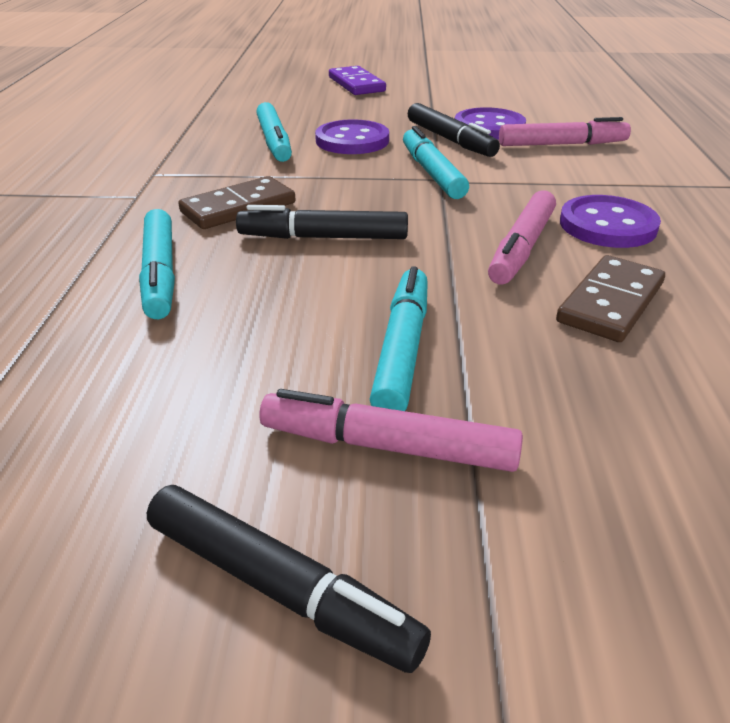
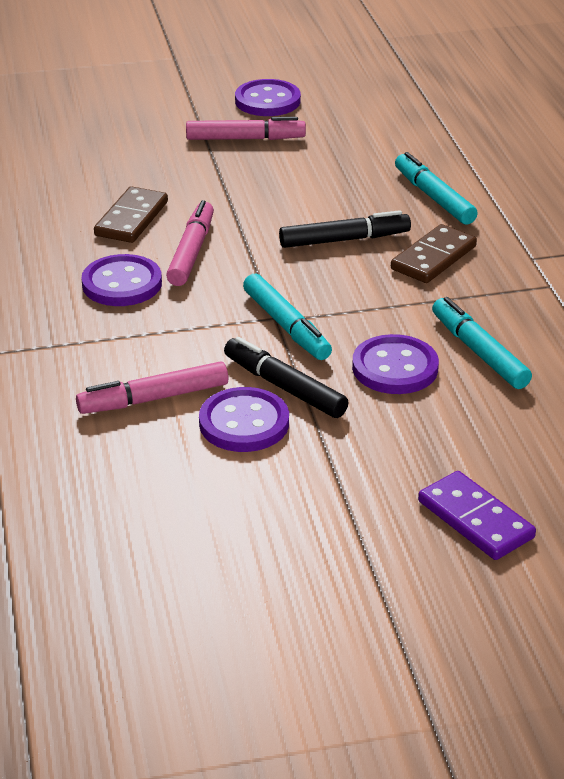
camera: 165 degrees right, 0 degrees up
(280, 587) = (267, 101): black marker -> purple button
(402, 349) = (254, 176): turquoise marker -> none

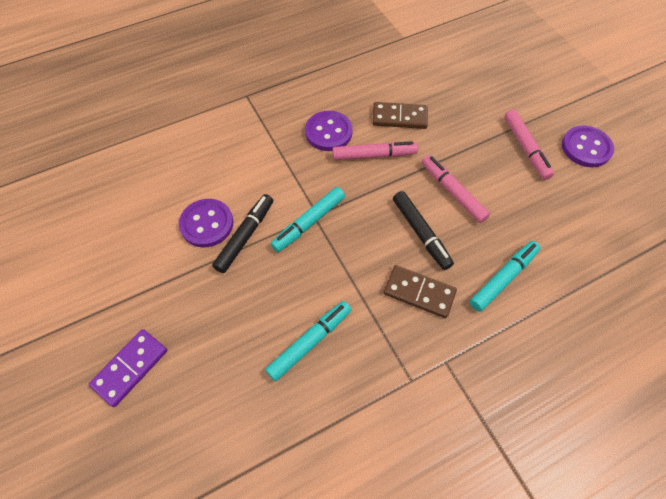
camera: 75 degrees right, 25 degrees up
(154, 398) = (222, 176): pink marker -> pink marker (452, 192)
(395, 368) = (279, 292): purple button -> none

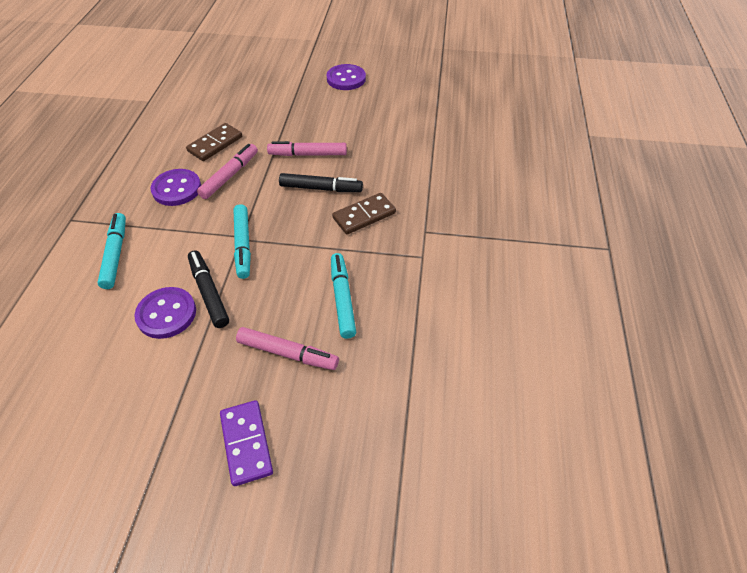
camera: 55 degrees left, 10 degrees down
(503, 278) = (394, 169): turquoise marker -> turquoise marker (115, 254)
(525, 148) = (315, 102): pink marker -> pink marker (287, 353)

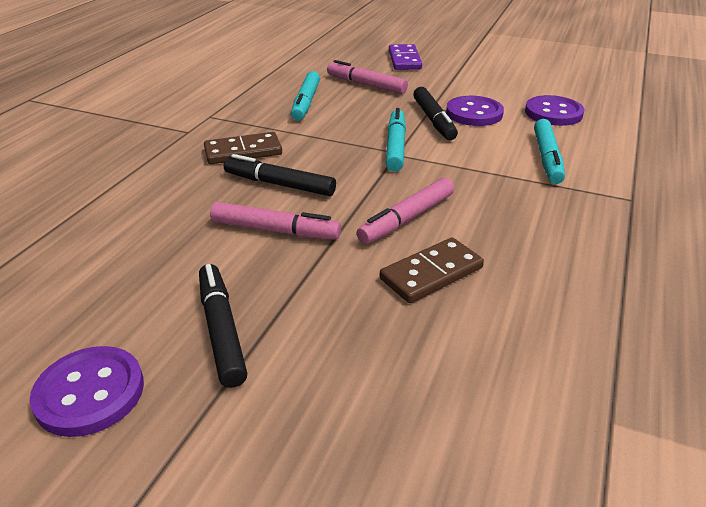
camera: 165 degrees left, 15 degrees down
(177, 189) = (488, 213): purple button -> purple button (553, 113)
(309, 104) = (221, 330): none -> black marker

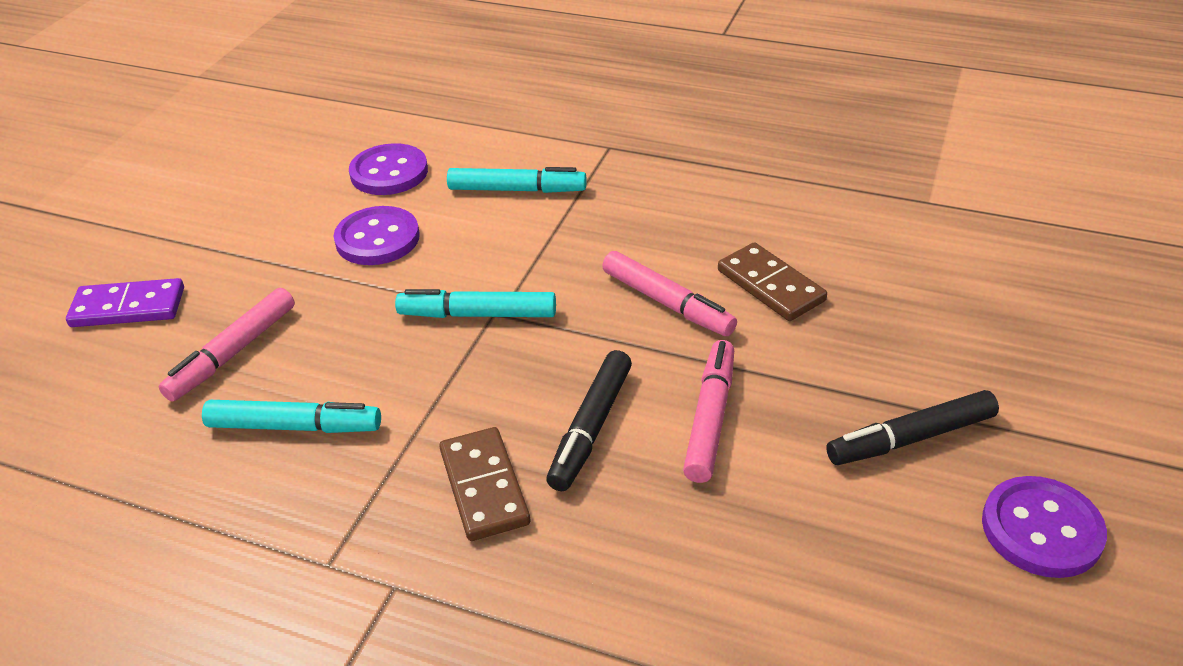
camera: 90 degrees left, 5 degrees up
(434, 120) = (394, 277): black marker -> none

